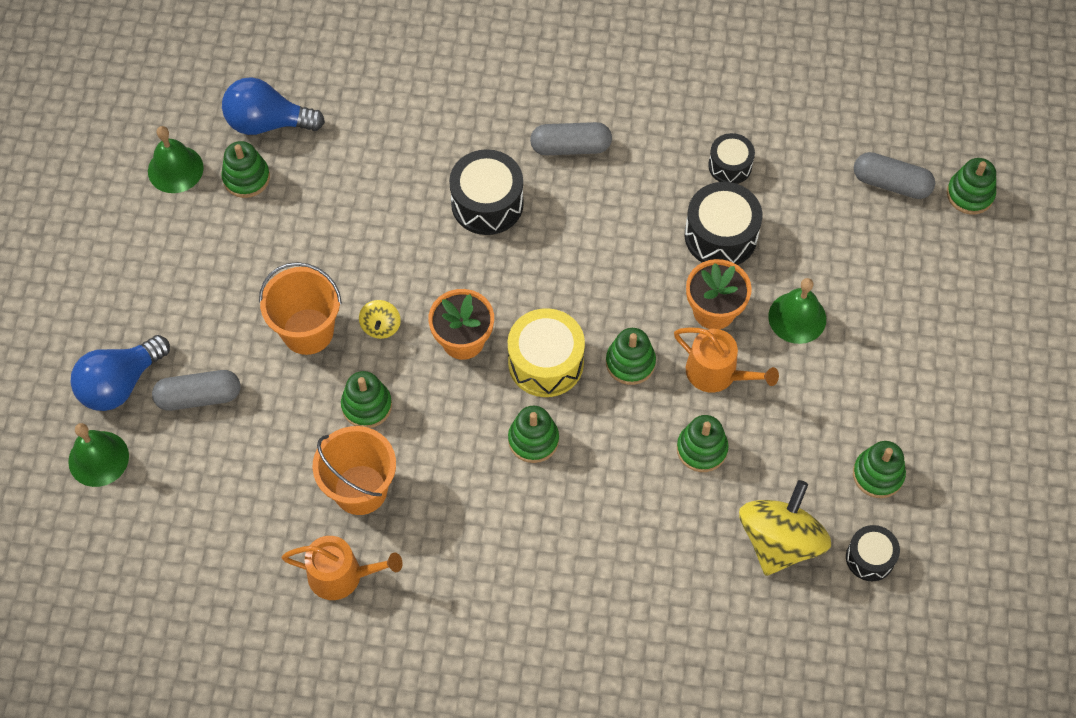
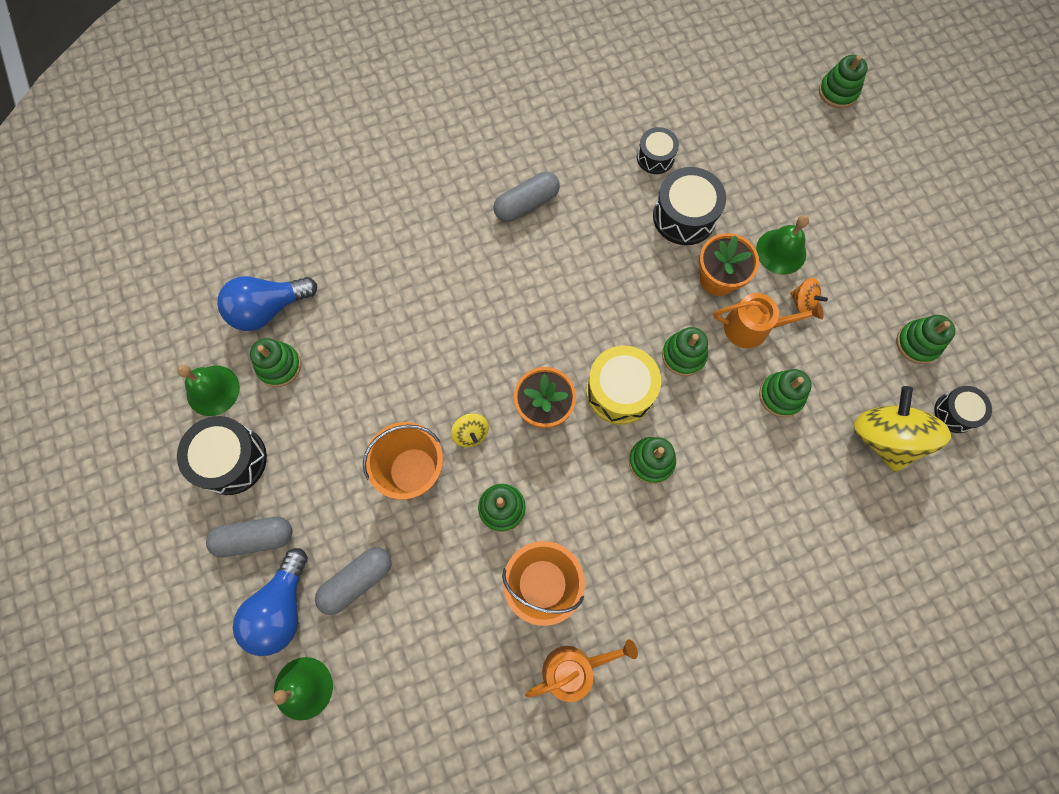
camera: 30 degrees left, 10 degrees up
(487, 203) = (491, 284): black drum -> black drum (231, 460)
(786, 375) = (803, 302): none -> orange spinning top
(891, 183) = (779, 112): grey capsule -> grey capsule (255, 538)

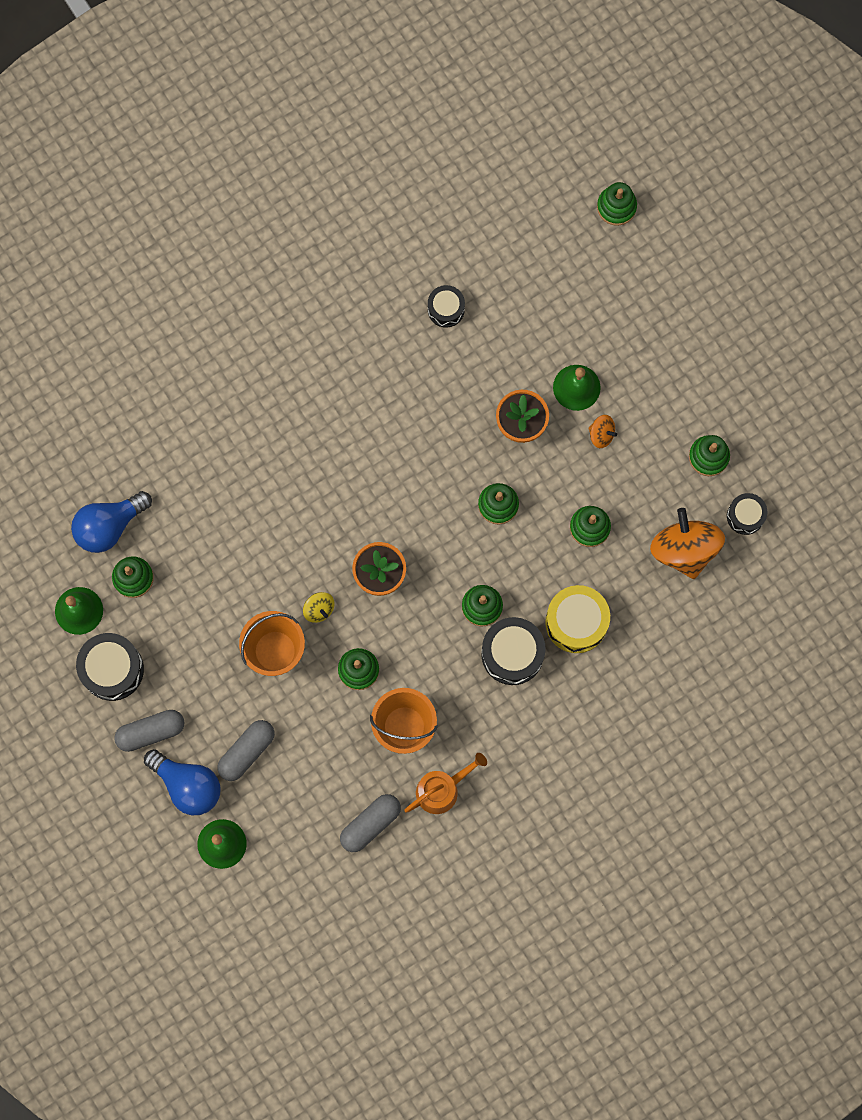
camera: 10 degrees left, 5 degrees up
(281, 608) = (188, 785): blue light bulb -> blue light bulb turned 60 degrees counterclockwise
(526, 204) = (329, 379): grey capsule -> grey capsule (370, 824)
(620, 391) = (445, 548): yellow drum -> yellow drum (576, 622)
(684, 216) = (481, 367): black drum -> black drum (512, 654)
(752, 328) = (558, 467): orange watering can -> none
(884, 437) = (684, 549): yellow spinning top -> orange spinning top

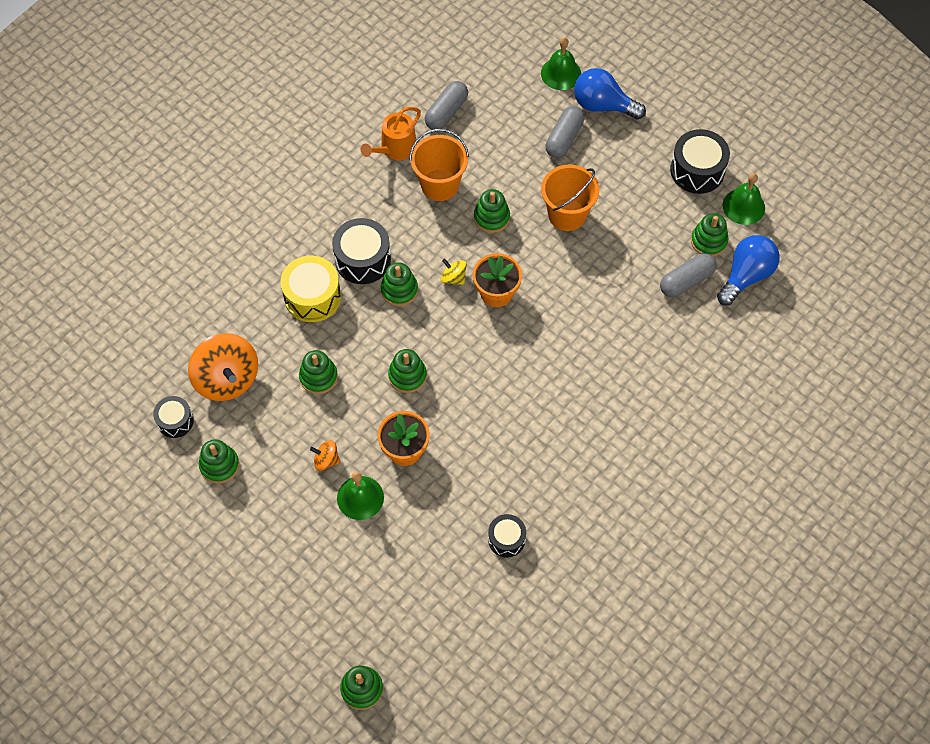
camera: 165 degrees right, 15 degrees down
(151, 732) = (647, 134): grey capsule -> grey capsule (686, 281)
(319, 609) = (540, 254): yellow spinning top -> yellow spinning top (453, 278)

